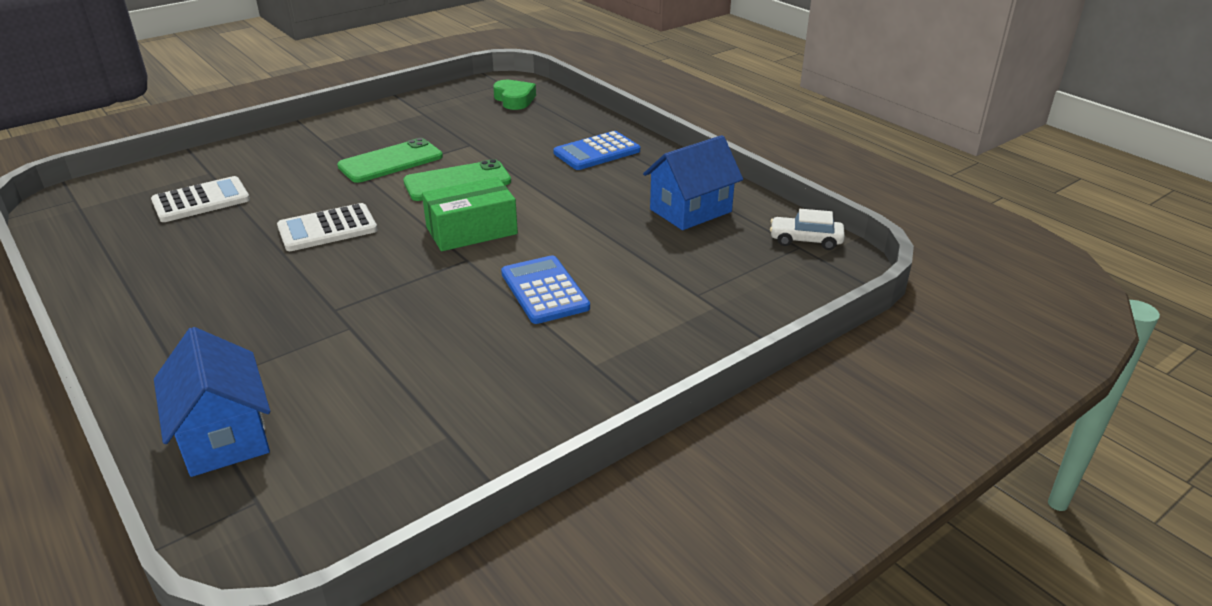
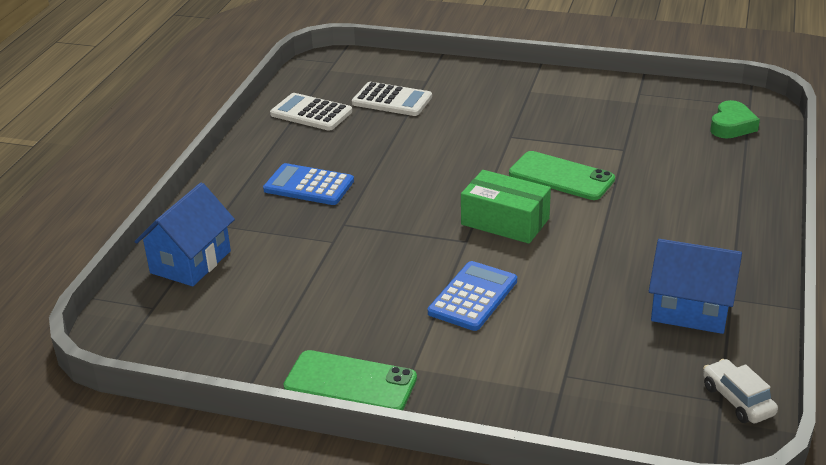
camera: 55 degrees right, 0 degrees up
(327, 229) = (425, 164): white calculator -> white calculator (311, 113)
(391, 161) = (545, 133): green phone -> green phone (350, 383)
(597, 152) = (711, 212): blue calculator -> blue calculator (309, 186)

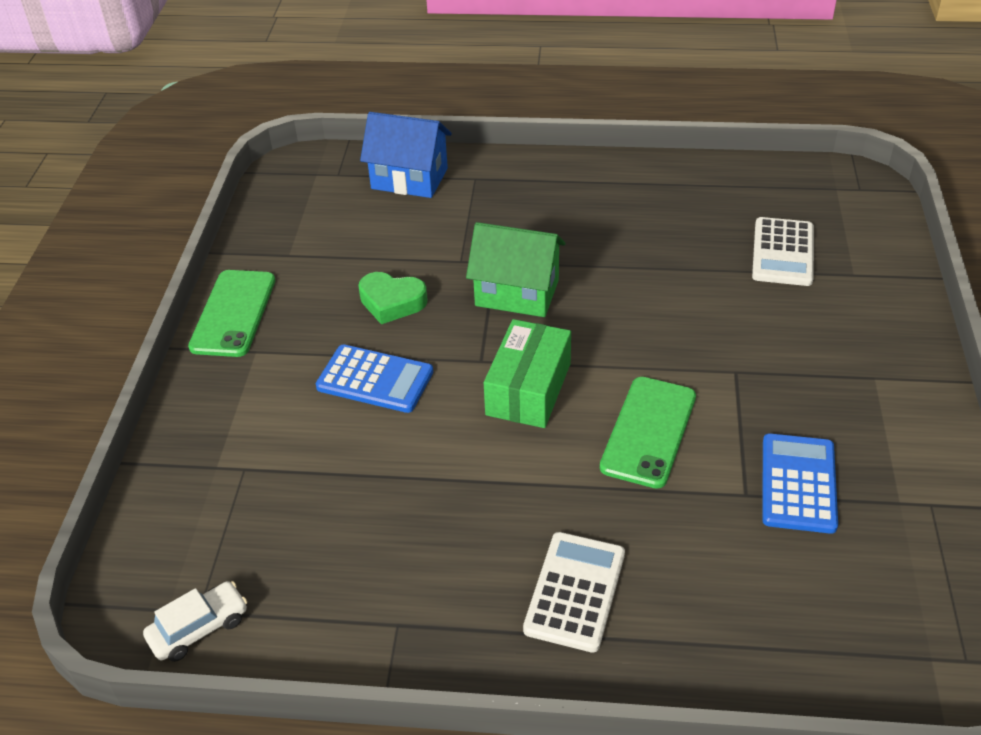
camera: 80 degrees right, 10 degrees up
(309, 186) = (563, 224): blue calculator -> blue calculator (798, 483)
(311, 113) = (721, 195): white calculator -> white calculator (575, 591)
(389, 216) = (517, 293): none -> green house
(690, 310) = (368, 580): blue house -> none
(731, 126) = (876, 632): green heart -> green heart (392, 302)

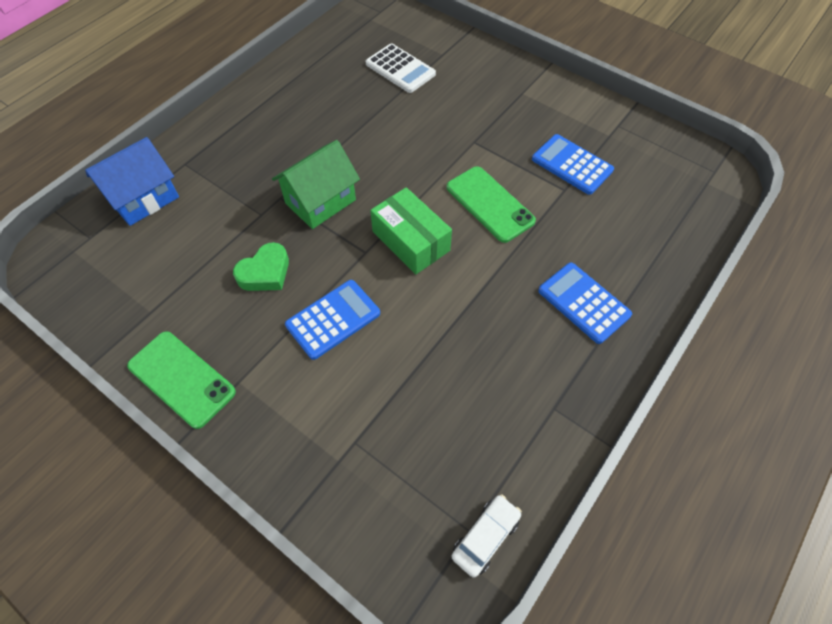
camera: 60 degrees left, 15 degrees up
(199, 628) = (485, 537): white car -> white car turned 45 degrees clockwise
(575, 591) = (583, 303): white calculator -> blue calculator

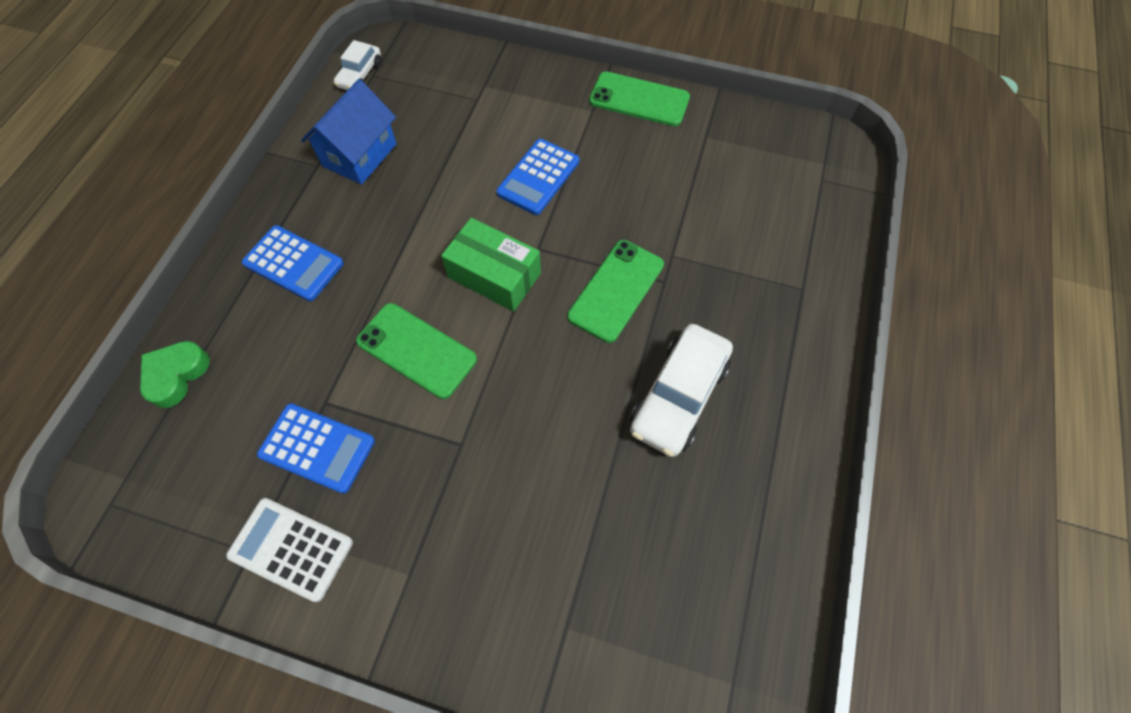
camera: 160 degrees right, 5 degrees up
(144, 198) = (808, 234): blue house -> blue house (360, 155)
(265, 272) = (627, 198): green heart -> green heart (176, 375)
(319, 128) = (678, 396): none -> white car
(320, 201) = (616, 290): green house -> green phone
(400, 69) = (621, 560): white calculator -> white calculator (291, 549)

